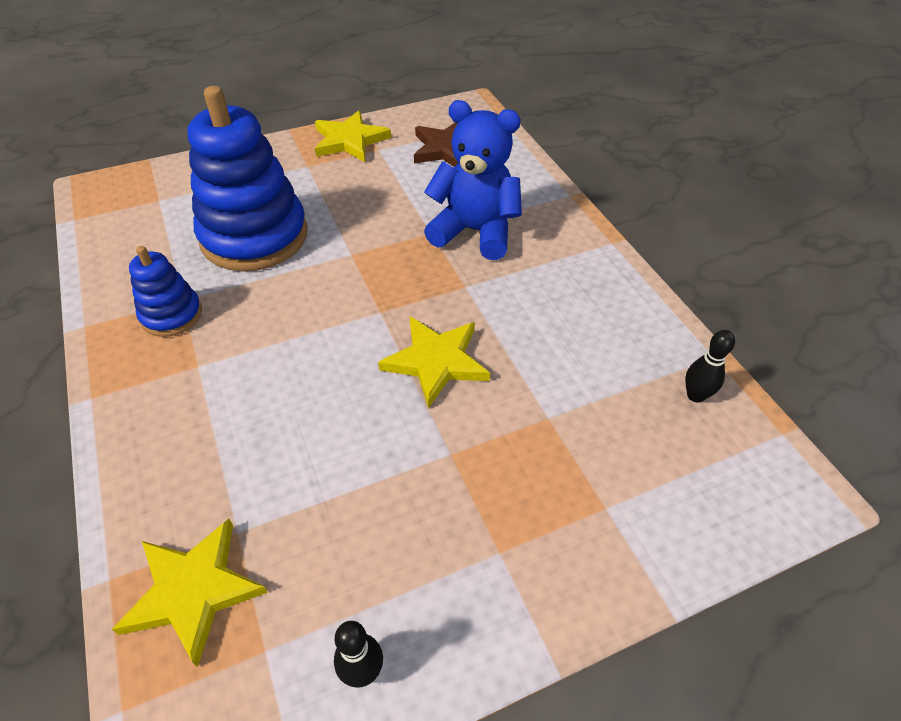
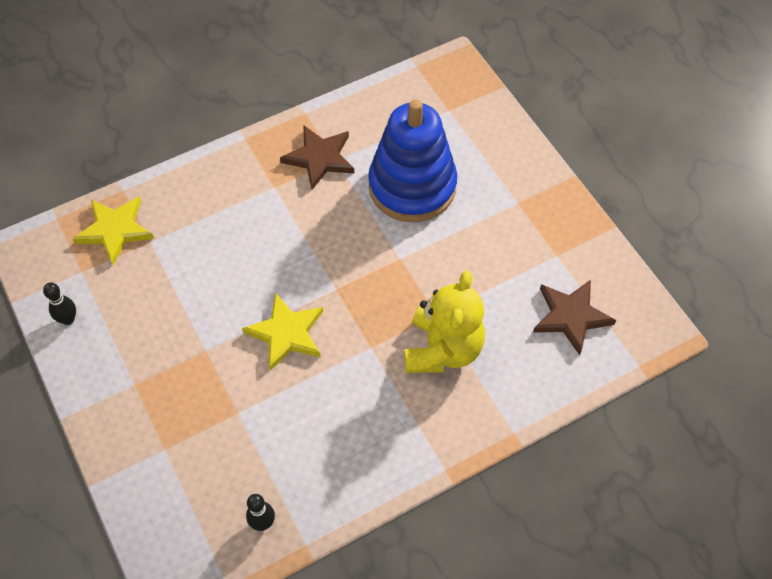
camera: 85 degrees right, 10 degrees up
(171, 315) = (319, 158): blue stacking toy -> brown star
(350, 140) = (566, 229): yellow star -> none
(474, 231) = (443, 349): blue teddy bear -> yellow teddy bear

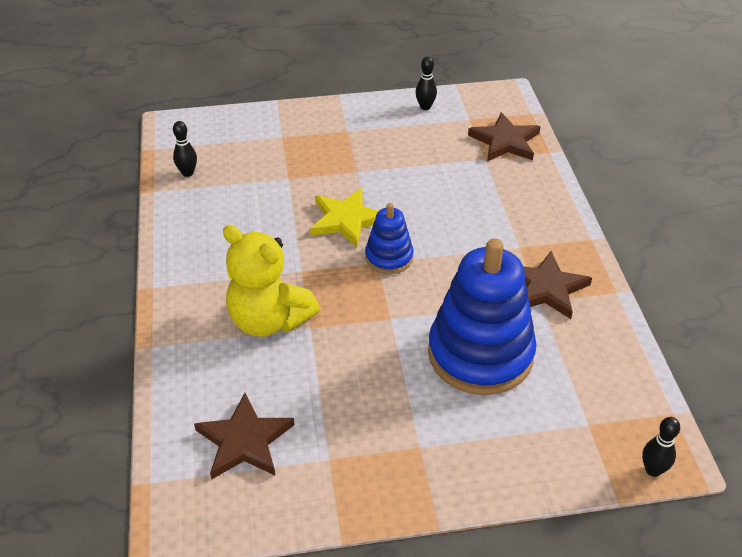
camera: 110 degrees right, 15 degrees down
(115, 230) = (505, 141): yellow star -> brown star
(326, 281) = (389, 257): none -> blue stacking toy
(470, 71) = (653, 470): none -> black bowling pin

